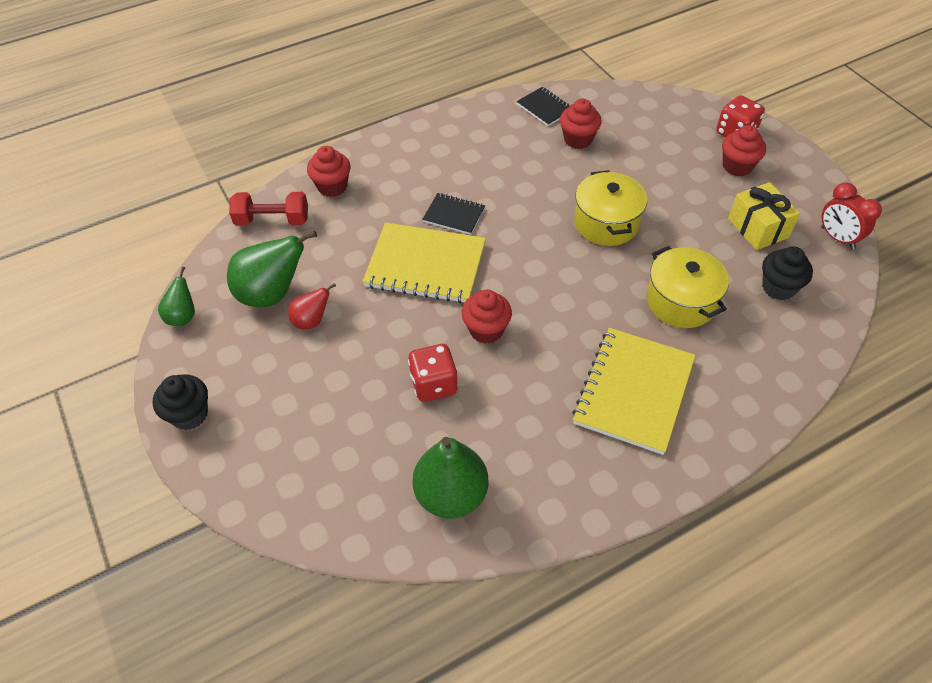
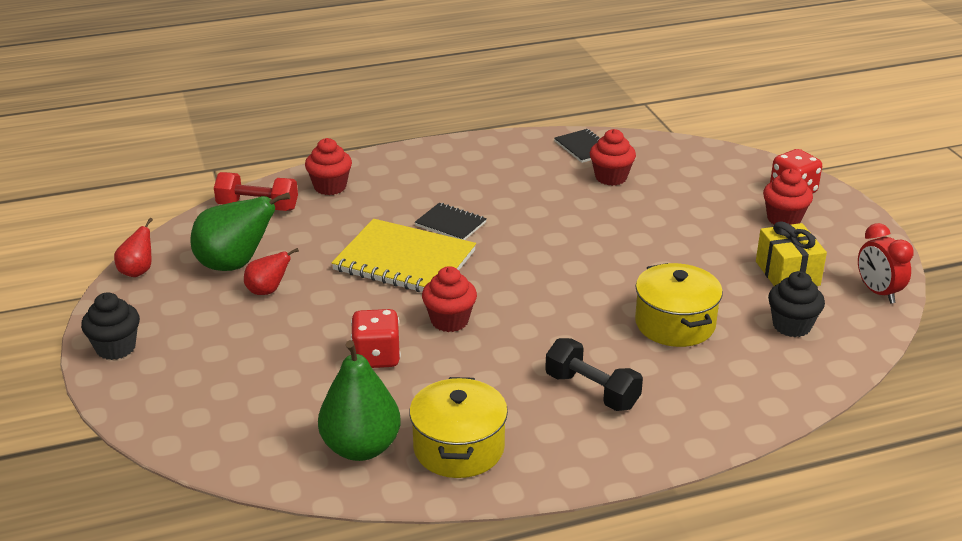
camera: 10 degrees right, 20 degrees down
(183, 316) = (138, 271): green pear -> red pear
(606, 223) = (616, 249): yellow pot -> yellow pot (459, 448)
(633, 391) = (592, 391): yellow notebook -> black dumbbell

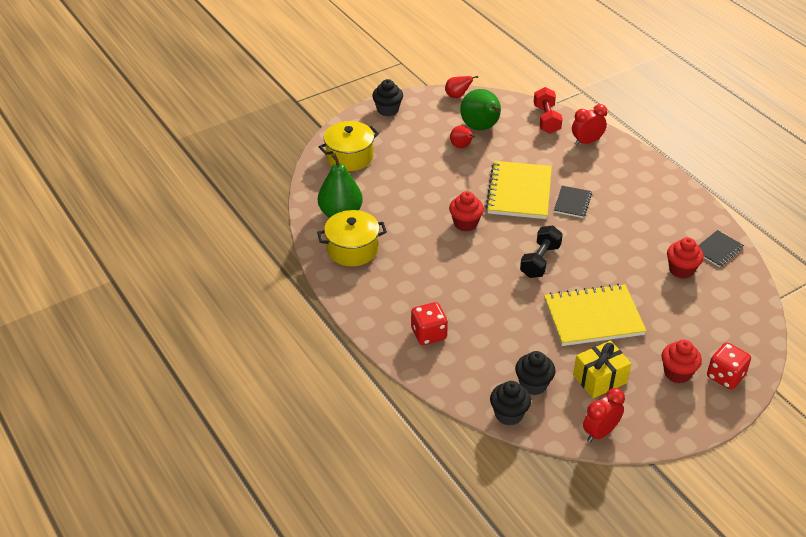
camera: 75 degrees right, 10 degrees up
(330, 187) = (586, 142): red cupcake -> red clock
(376, 357) = (418, 202): red dice -> red dice (428, 334)
(592, 391) = (422, 295): black dumbbell -> black dumbbell (540, 261)
(675, 324) = (508, 324): yellow pot -> yellow pot (349, 157)
(677, 255) = (593, 317): none -> yellow notebook
(844, 356) = (509, 414): none -> black cupcake

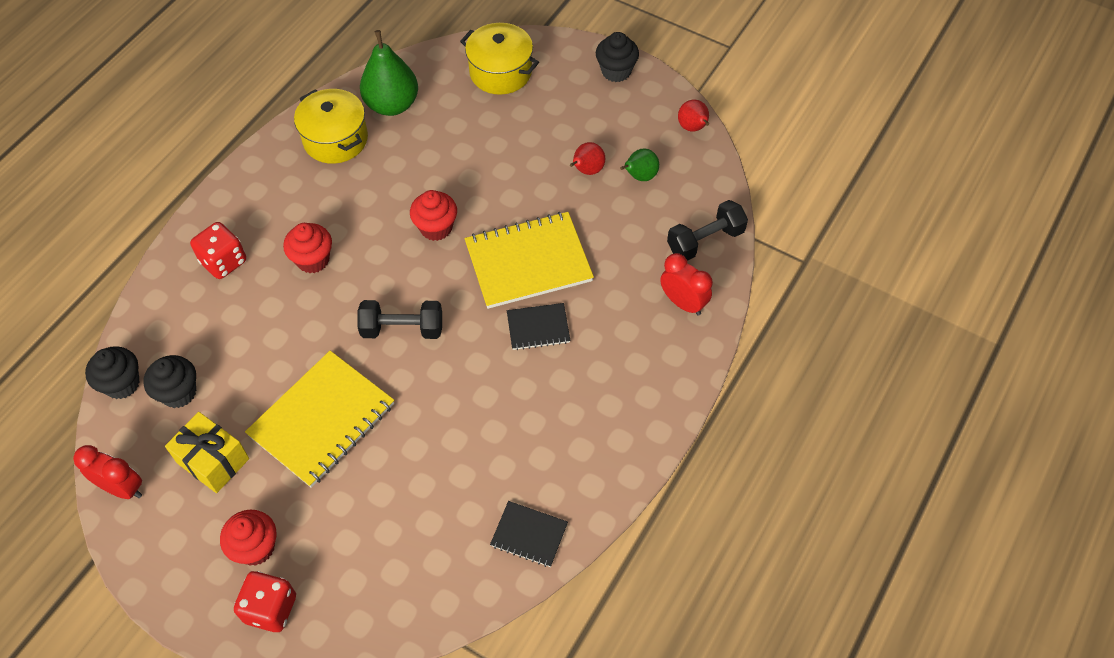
camera: 65 degrees right, 15 degrees up
(481, 128) = (640, 176): green pear -> green pear, size x0.54
(546, 119) = (705, 240): red dumbbell -> black dumbbell
(593, 317) = (322, 420): yellow notebook -> yellow notebook turned 75 degrees clockwise
(681, 270) = (462, 499): red cupcake -> red cupcake (313, 260)

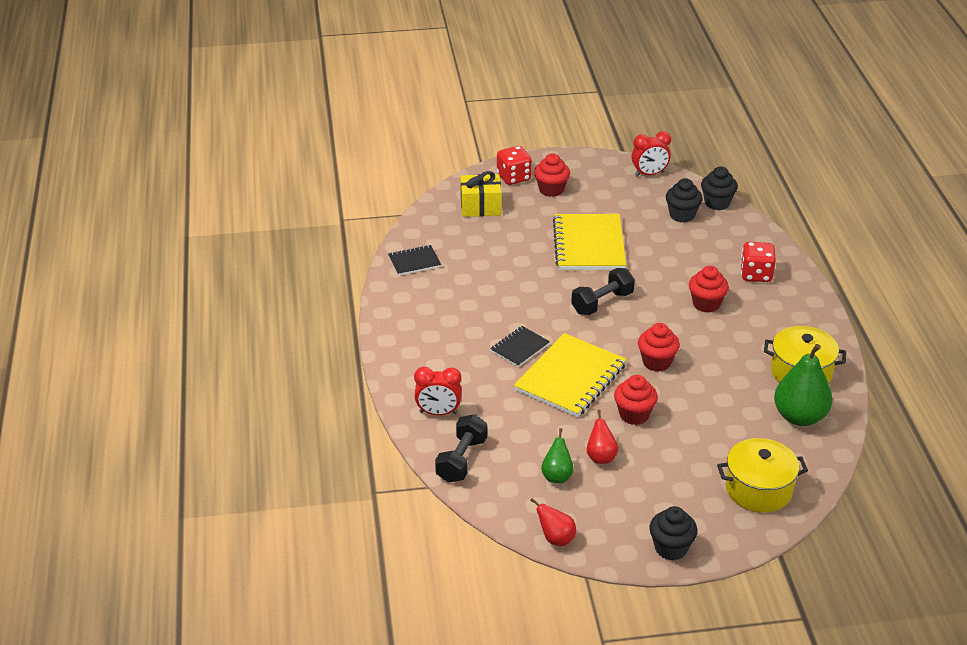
camera: 140 degrees right, 20 degrees down
(213, 461) = (621, 203): yellow gift -> yellow gift (480, 207)
(517, 190) = (634, 415): none -> red cupcake

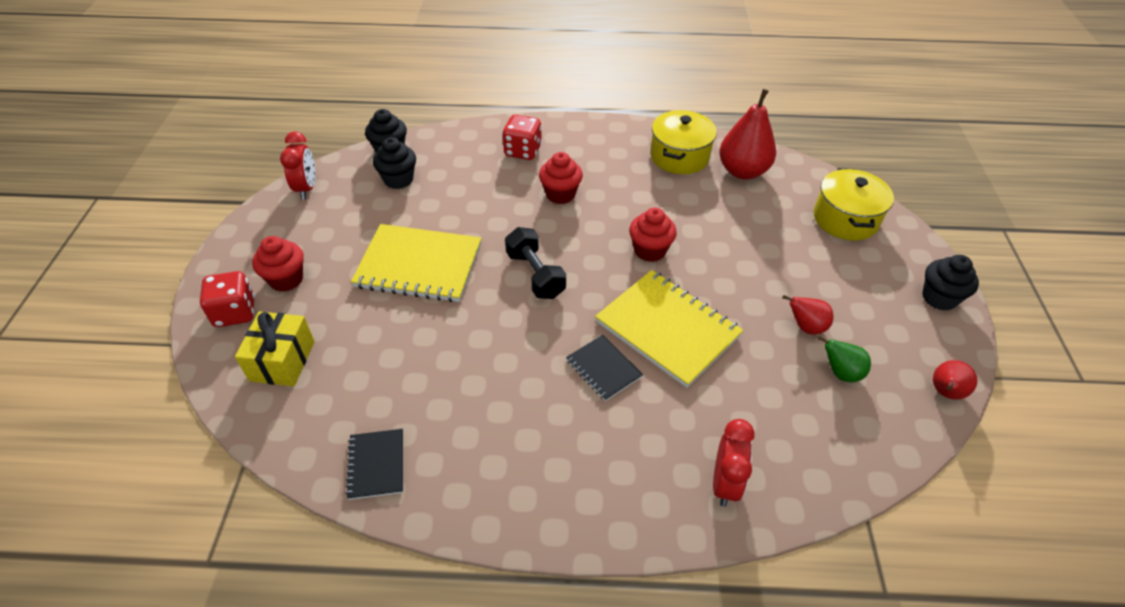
camera: 80 degrees left, 10 degrees up
(461, 460) = (819, 469): black dumbbell -> none
(634, 415) = (736, 286): red cupcake -> none
(799, 417) = (742, 171): green pear -> red pear

